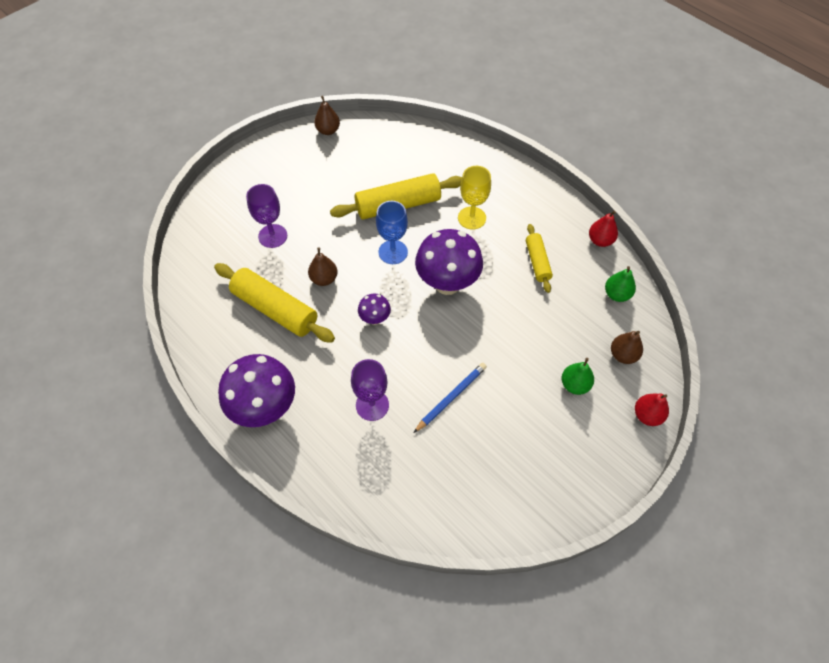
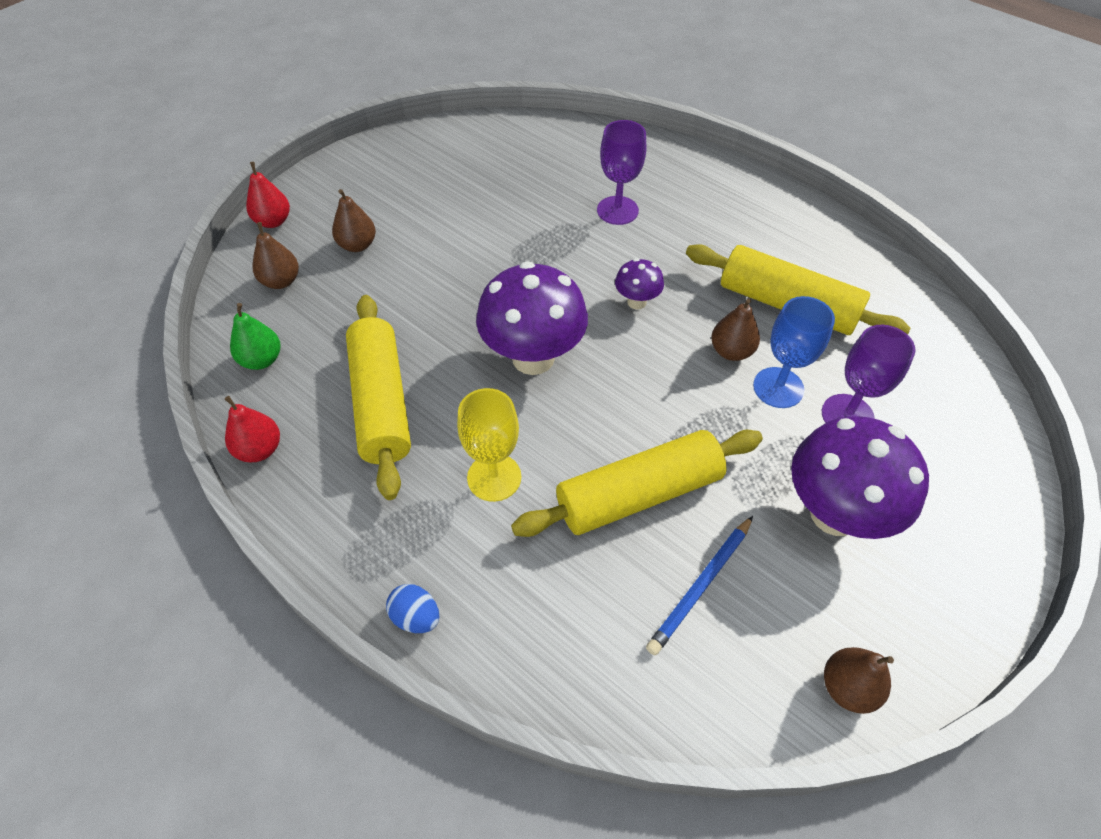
camera: 175 degrees right, 5 degrees down
(265, 408) = (747, 200): purple mushroom -> purple mushroom (834, 513)
(393, 252) = (630, 402): blue goblet -> blue goblet (778, 387)
(451, 397) = (519, 223): blue pencil -> blue pencil (701, 585)
(506, 164) = (416, 617): none -> blue egg
(537, 262) = (381, 403): yellow rolling pin -> yellow rolling pin, size x1.75
(575, 385) = (357, 245): green pear -> brown pear

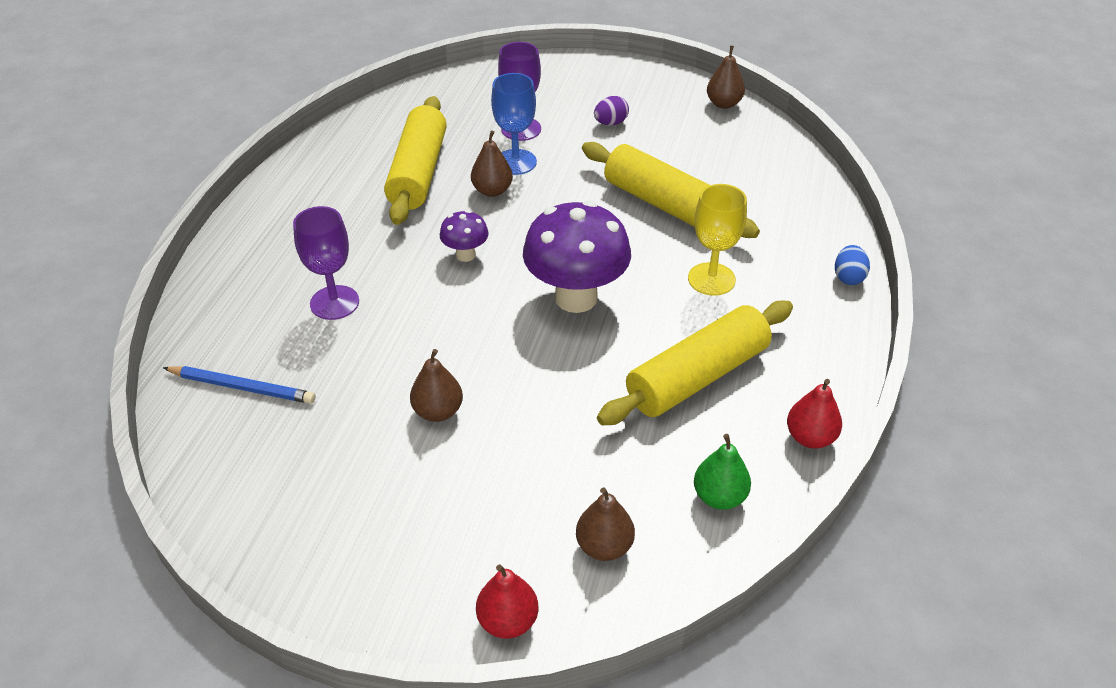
camera: 115 degrees left, 10 degrees down
(357, 245) = (503, 502): brown pear -> brown pear (438, 411)
(701, 585) = (710, 164): blue pencil -> blue pencil (242, 387)
(834, 513) = (610, 123): purple mushroom -> purple egg

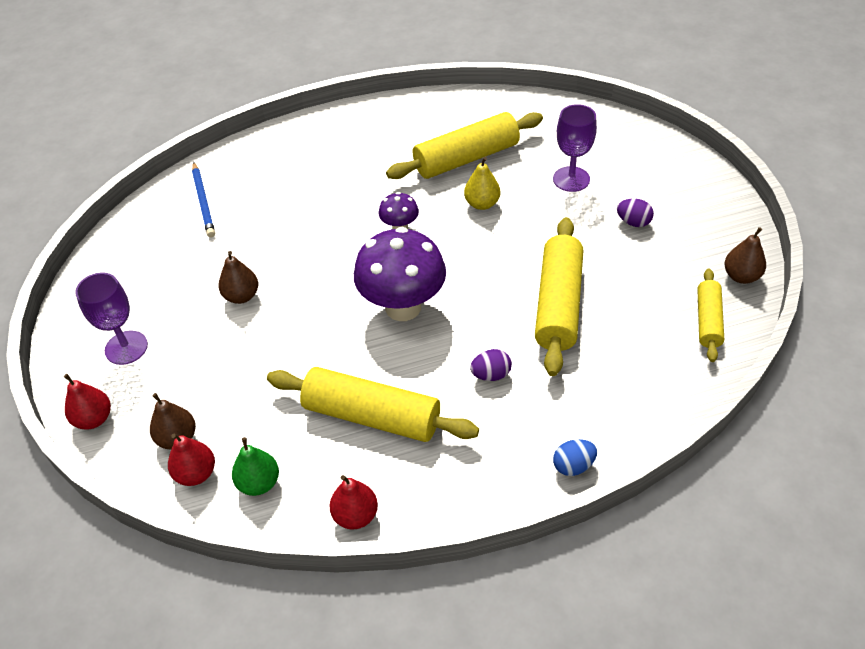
camera: 60 degrees right, 5 degrees up
(334, 302) = (303, 196): purple goblet -> purple goblet (126, 348)
(492, 191) = (482, 204): brown pear -> yellow pear
(515, 162) = (527, 197): blue goblet -> none
(668, 547) = (196, 473): none -> red pear
(711, 279) = (491, 375): yellow goblet -> purple egg
(755, 140) = (708, 321): none -> yellow rolling pin

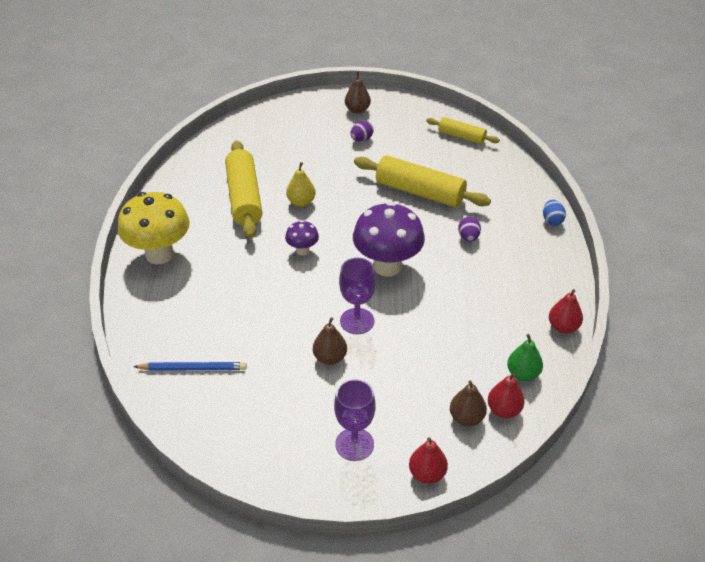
camera: 75 degrees left, 5 degrees down
(351, 129) = (159, 254): none -> yellow mushroom
(372, 416) = (483, 303): yellow rolling pin -> none
(571, 179) = (302, 153): purple goblet -> purple goblet (357, 321)
(741, 276) = (432, 113): brown pear -> brown pear (357, 110)

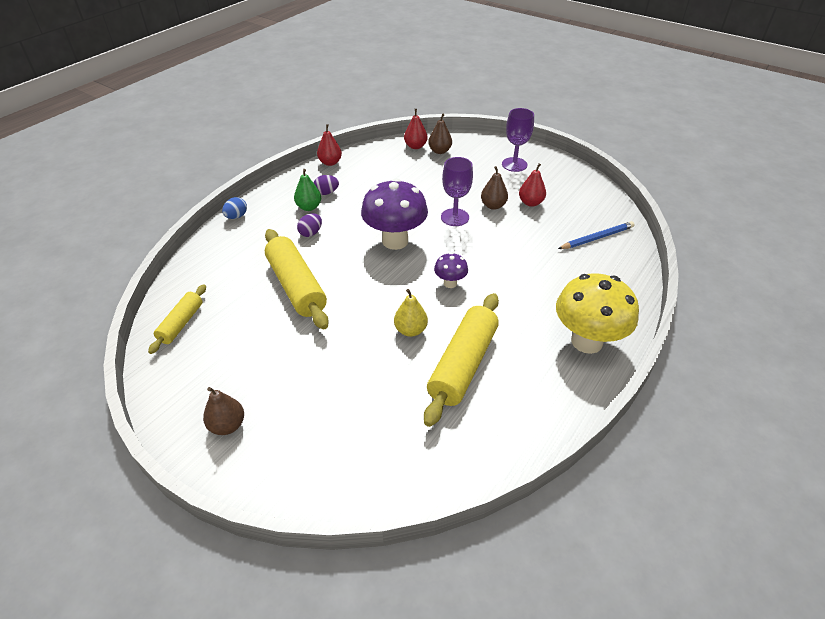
camera: 145 degrees left, 0 degrees up
(193, 369) = (597, 238): blue pencil -> blue pencil turned 120 degrees clockwise
(361, 139) = (275, 376): purple egg -> purple egg (326, 193)
(427, 474) = (485, 141): red pear -> red pear (530, 203)
(461, 136) = (181, 323): yellow rolling pin -> yellow rolling pin turned 45 degrees clockwise
(523, 374) = (384, 154): green pear -> green pear (309, 207)

